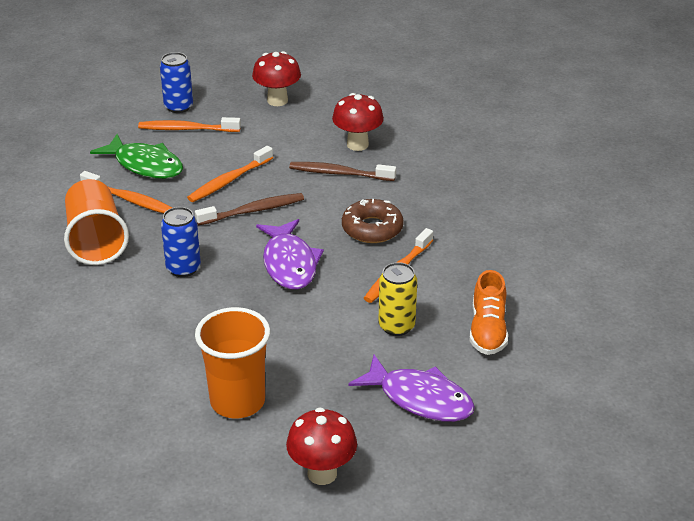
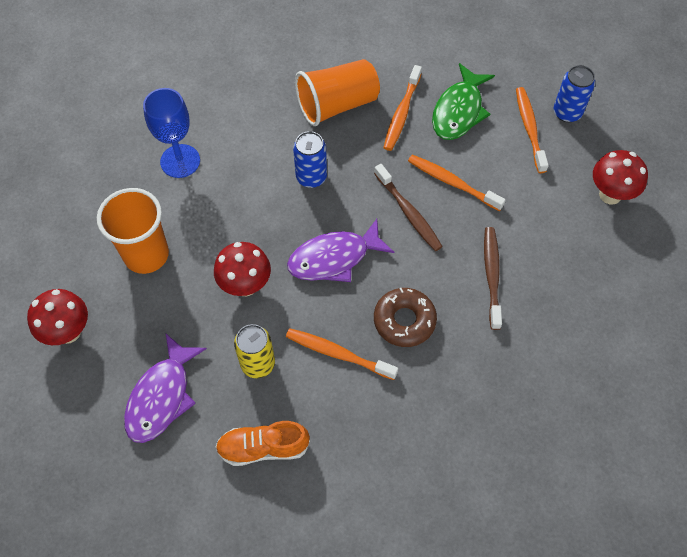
camera: 80 degrees right, 25 degrees up
(115, 366) = (180, 161): none -> blue goblet
(357, 145) = (550, 284): red mushroom -> red mushroom (245, 285)

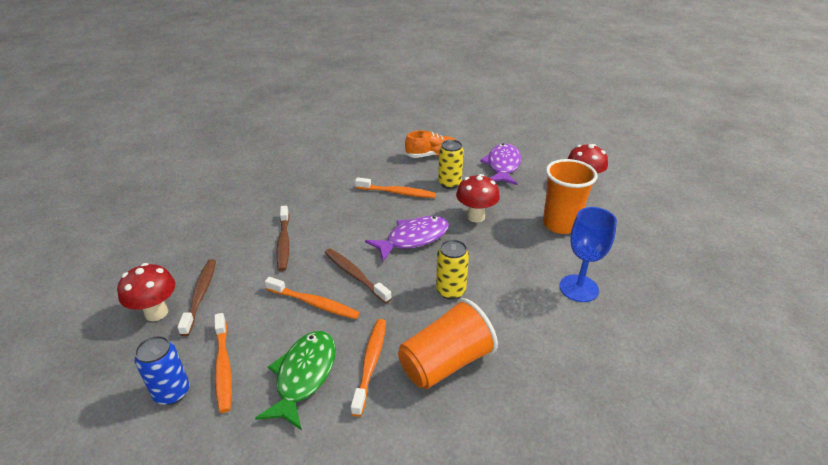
camera: 170 degrees right, 25 degrees down
(311, 177) = (450, 291): blue can -> yellow can
(404, 320) = (353, 212): brown donut -> none
(571, 210) = (200, 295): none -> brown toothbrush

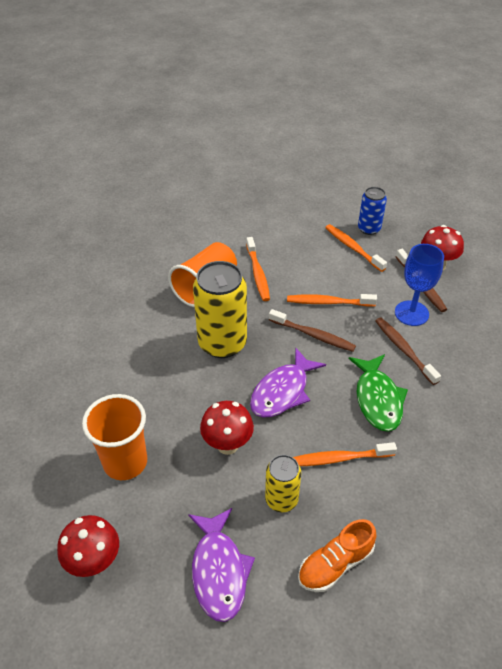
camera: 160 degrees right, 10 degrees up
(304, 376) = (297, 256): green fish -> green fish (377, 399)
(450, 291) = (222, 343): yellow can -> yellow can, size x1.78
(578, 288) = (106, 378): blue goblet -> blue goblet (411, 313)

